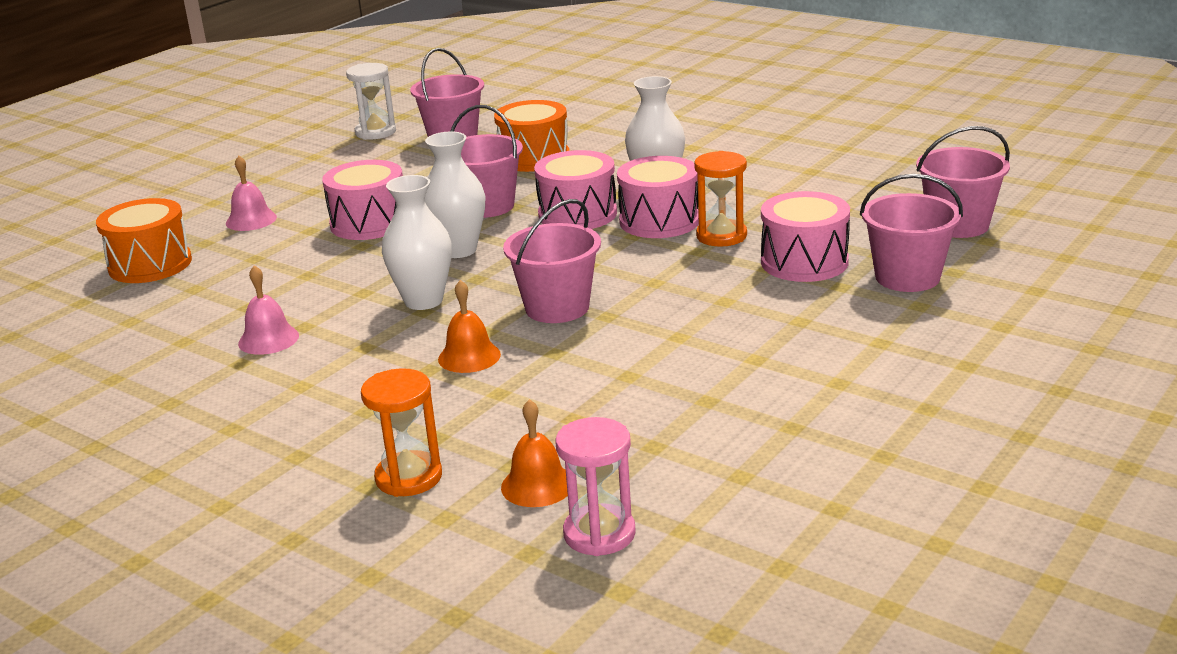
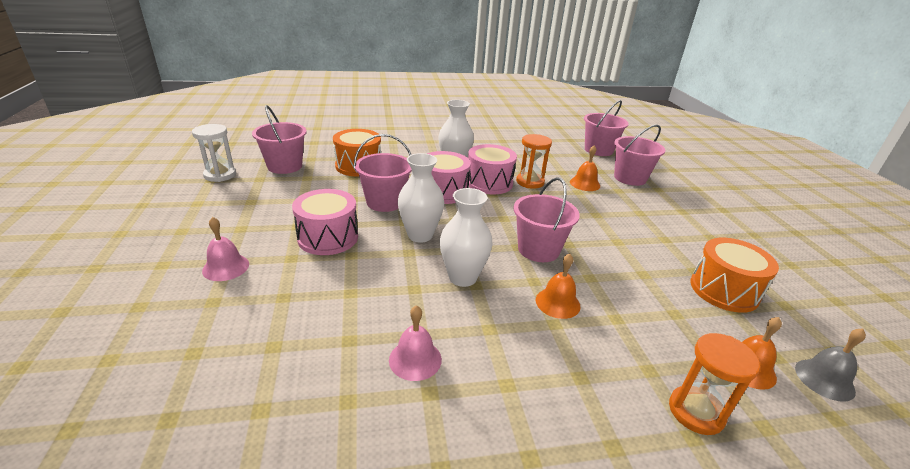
camera: 50 degrees left, 5 degrees up
(150, 264) = (188, 343): orange drum -> orange drum (724, 290)
(599, 534) = (824, 379): pink hourglass -> grey bell
(804, 262) = (584, 184): pink drum -> orange bell

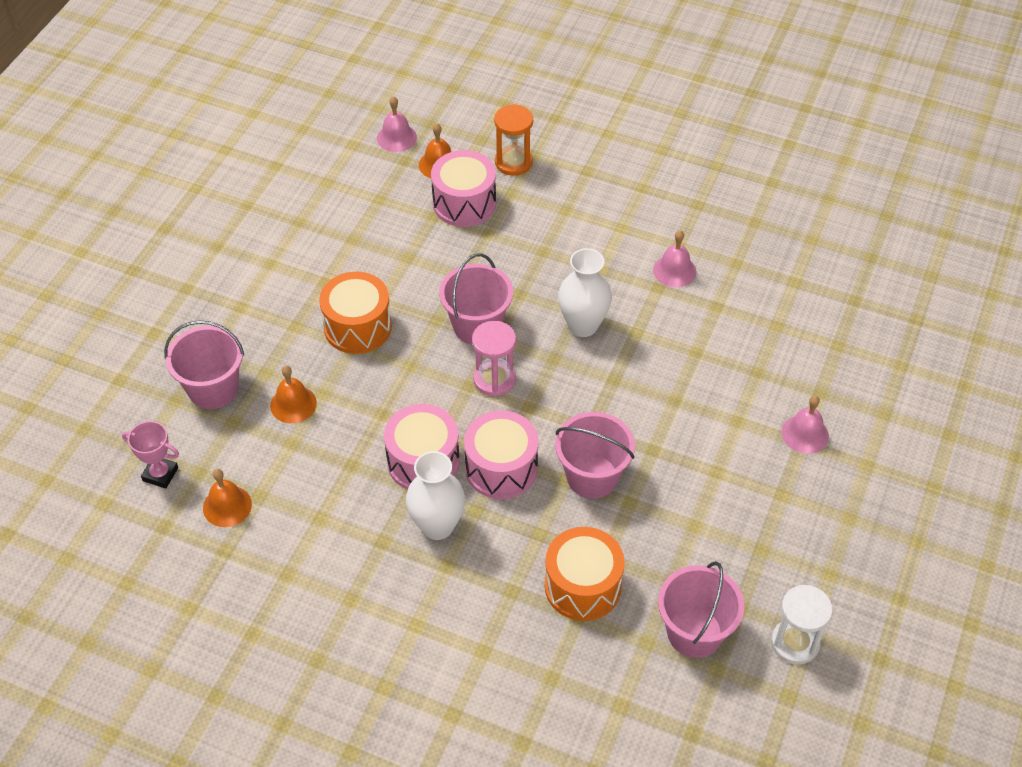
camera: 145 degrees left, 20 degrees up
(328, 237) = (689, 437): pink drum -> pink drum (464, 203)
(420, 235) = (586, 398): white vase -> none
(492, 226) = (494, 379): none -> pink hourglass
(530, 182) = (364, 439): orange hourglass -> none
(557, 303) = (521, 266): orange bell -> orange bell (227, 506)
(598, 150) = (160, 474): pink bucket -> pink trophy
(724, 290) = (358, 213): orange drum -> orange drum (357, 327)
(824, 379) = (396, 137): grey bell -> pink bell

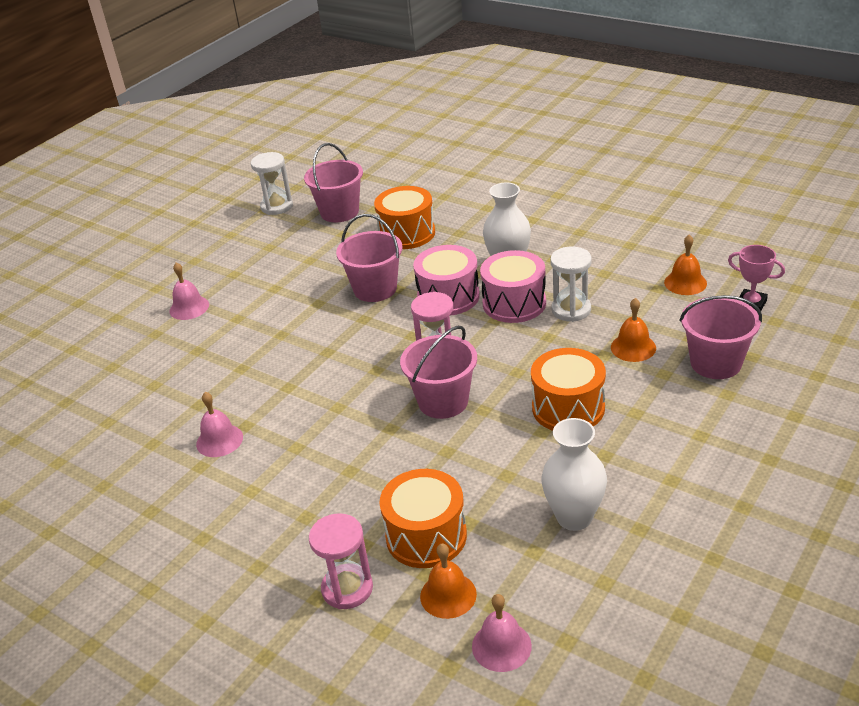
camera: 165 degrees left, 15 degrees down
(358, 454) = (571, 310): none -> white hourglass
(464, 203) = (426, 536): pink drum -> orange drum
(513, 162) = (347, 588): orange hourglass -> pink hourglass
(583, 325) = (337, 395): white vase -> white vase (574, 517)

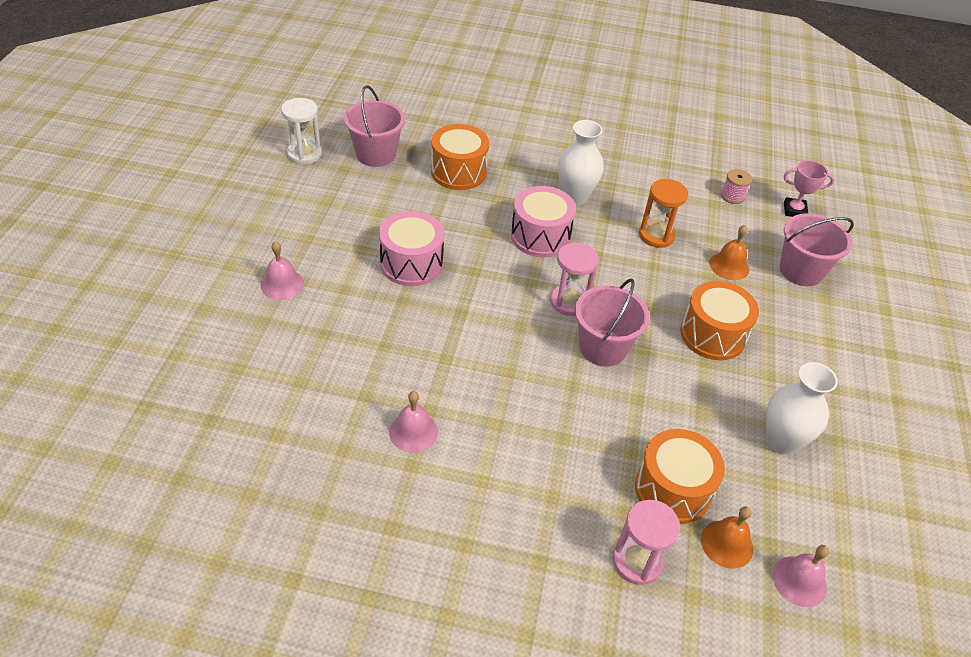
camera: 30 degrees left, 10 degrees up
(375, 289) = (465, 237): pink bucket -> none
(514, 303) = (603, 235): pink drum -> pink drum (411, 263)
(571, 310) = (656, 235): white hourglass -> orange hourglass
(685, 283) = (732, 196): orange bell -> pink spool

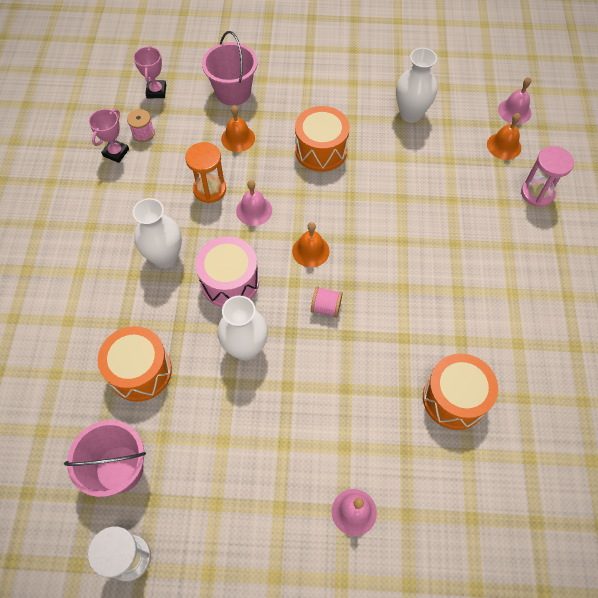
camera: 95 degrees left, 15 degrees up
(411, 263) = (294, 390): pink drum -> none
(413, 431) = (487, 348): pink bell -> pink bell (254, 210)
(464, 238) = (246, 348): none -> white vase
(497, 302) = (326, 307): none -> pink spool
(569, 301) = (310, 251): pink hourglass -> orange bell
(603, 348) = (356, 223): pink bucket -> none
(672, 489) = (474, 175): orange drum -> orange drum (454, 398)
(706, 176) = (116, 153): none -> pink trophy

